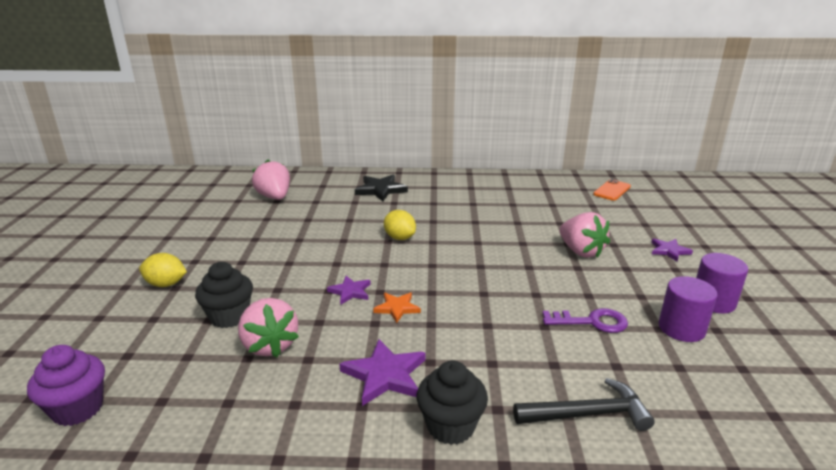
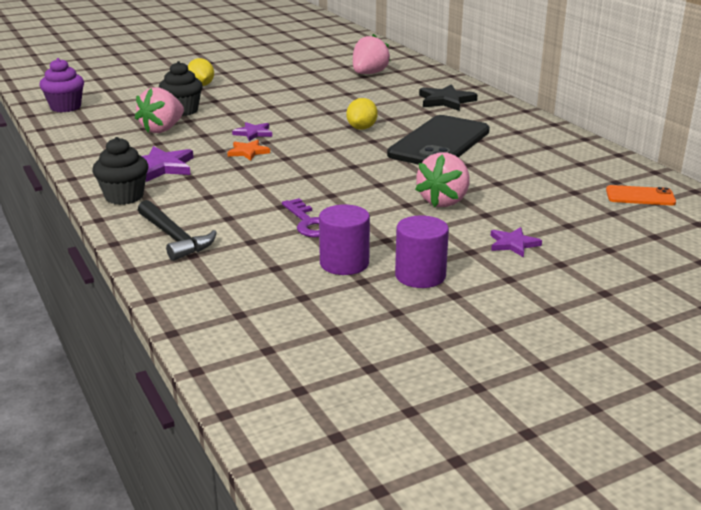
camera: 60 degrees right, 0 degrees up
(465, 218) = (439, 143): none -> black phone

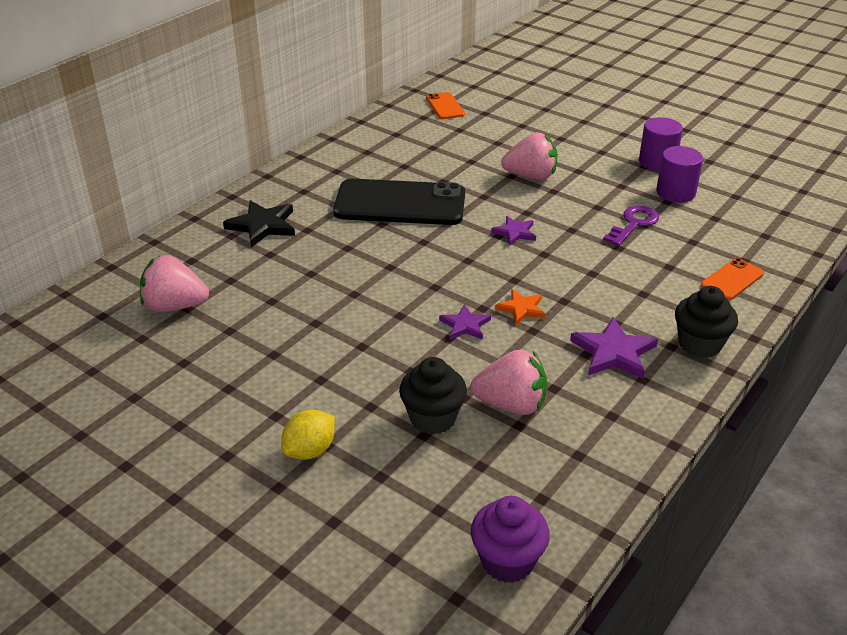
camera: 115 degrees left, 10 degrees up
(174, 238) = (732, 280): black hammer -> orange phone
(362, 128) = (392, 257): yellow lemon -> none
(513, 244) = (574, 139): purple star -> purple star (515, 232)

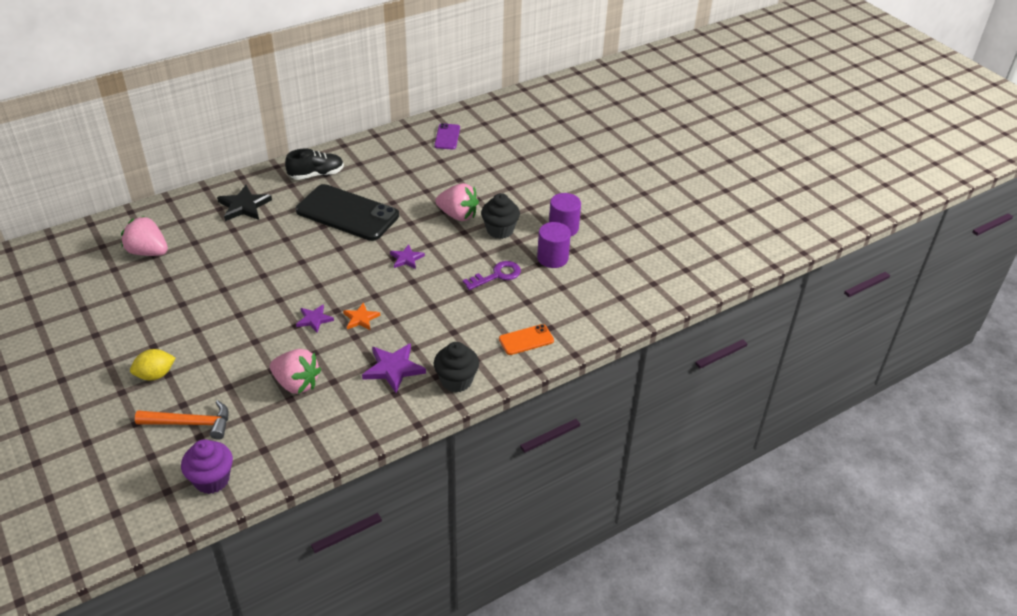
camera: 20 degrees right, 5 degrees up
(325, 174) = (316, 175): none -> black shoe
(413, 497) = (190, 423): none -> orange hammer
(432, 418) = (242, 377): black cupcake -> black cupcake (500, 230)
(445, 106) = (447, 137): orange phone -> purple phone

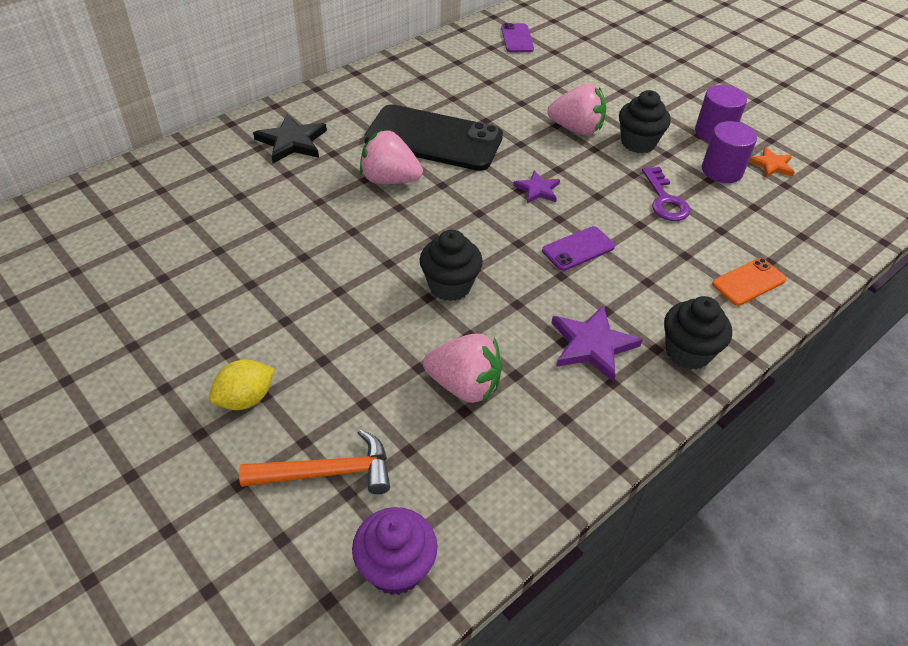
camera: 10 degrees left, 5 degrees up
(148, 252) = (177, 215): pink strawberry -> pink strawberry (389, 180)
(314, 319) = (450, 286): purple star -> black cupcake
(316, 175) = (373, 95): black shoe -> none
(361, 318) = (514, 277): orange star -> orange star (772, 165)
(415, 304) = (578, 249): none -> purple phone
(497, 275) = (665, 200): purple key -> purple key turned 120 degrees clockwise

